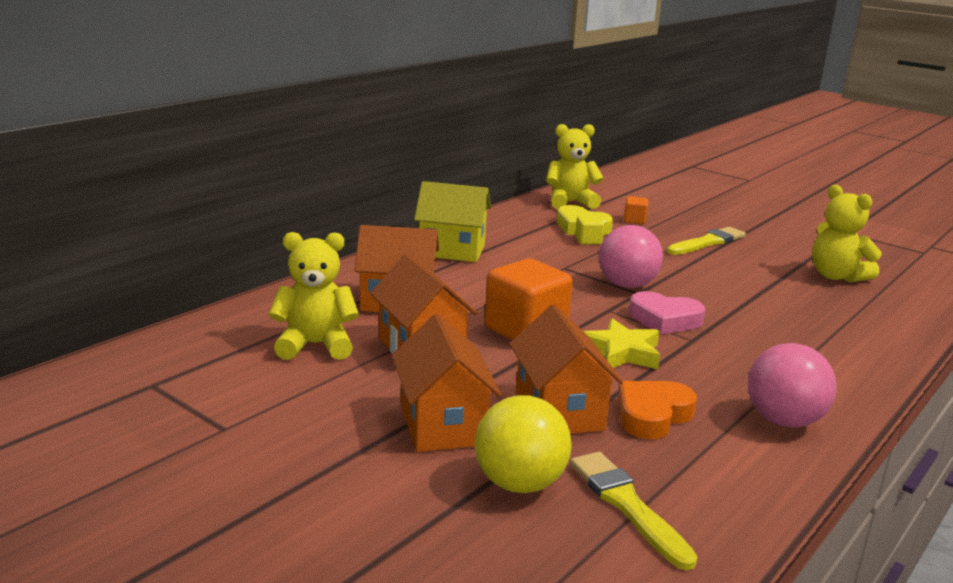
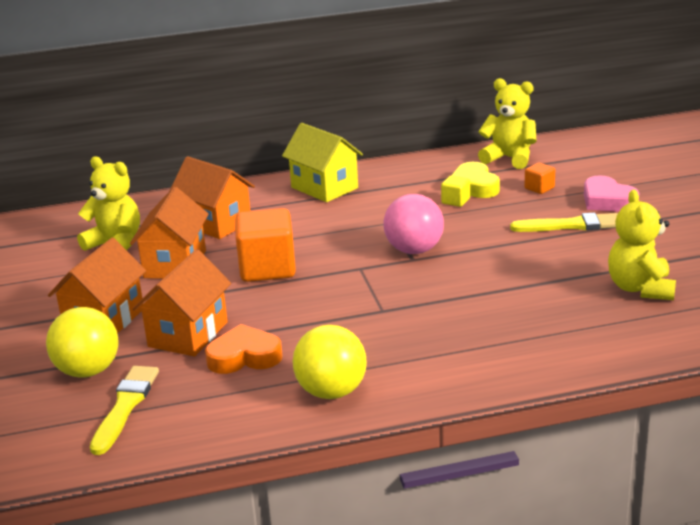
camera: 40 degrees right, 5 degrees up
(621, 352) = (306, 305): yellow star -> none
(664, 319) = (390, 288): pink heart -> pink heart (607, 201)
(783, 421) = (331, 392): pink ball -> yellow ball

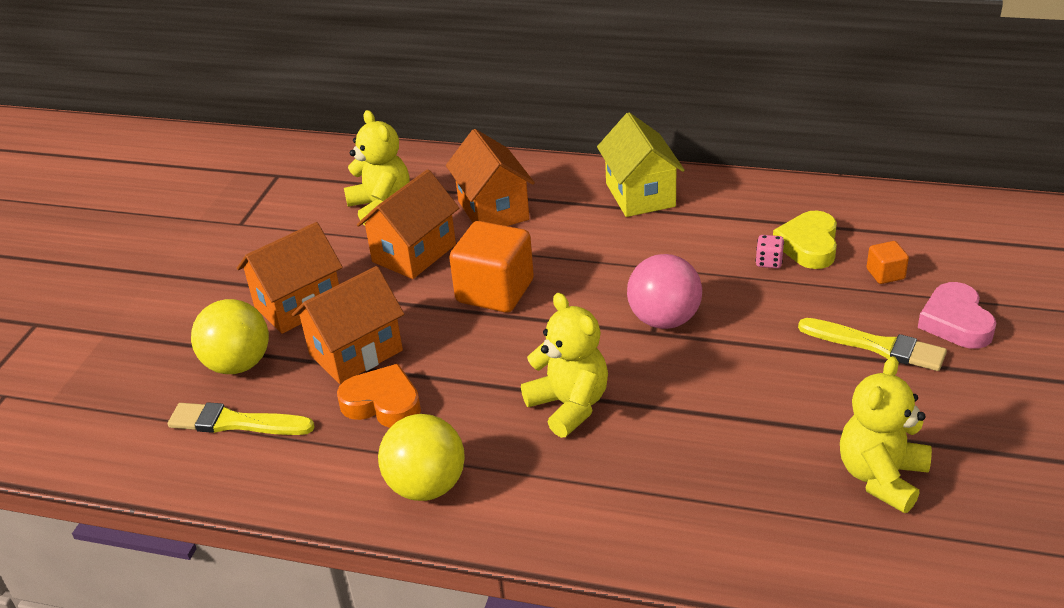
camera: 30 degrees right, 10 degrees up
(125, 406) = (235, 422): yellow brush -> yellow brush turned 120 degrees counterclockwise
(455, 201) = (769, 262): yellow cube -> pink dice
(509, 158) = (886, 215): yellow teddy bear -> yellow teddy bear (569, 405)

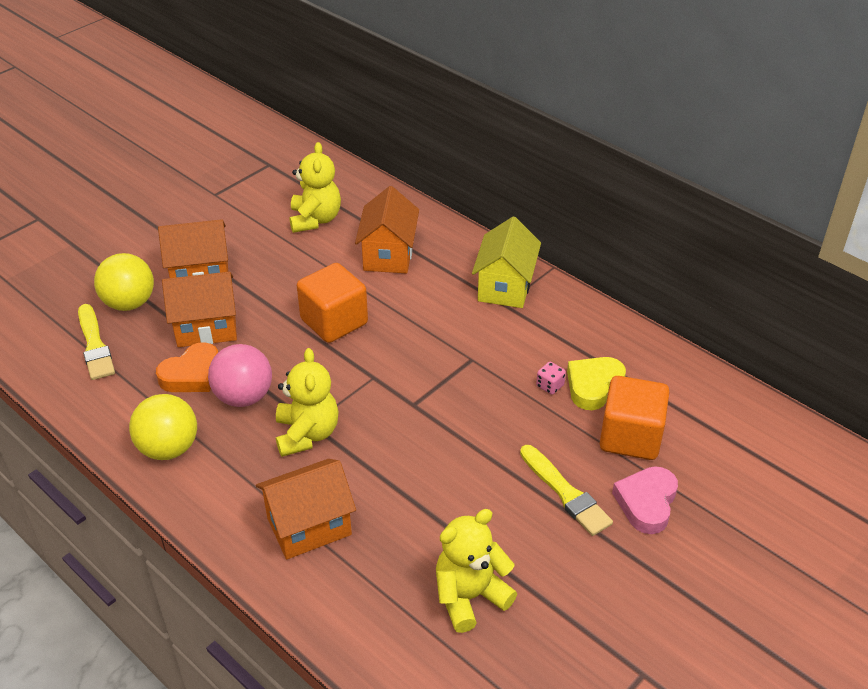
camera: 25 degrees right, 5 degrees up
(235, 422) = (95, 345): yellow brush -> yellow brush turned 150 degrees counterclockwise
(383, 403) = (192, 374): orange heart -> orange heart turned 90 degrees clockwise
(414, 253) = (306, 267): orange house -> orange house (309, 526)
(664, 320) = (430, 398): pink ball -> pink ball (244, 397)
(885, 274) = (630, 437): orange cube -> orange cube, size x2.15

